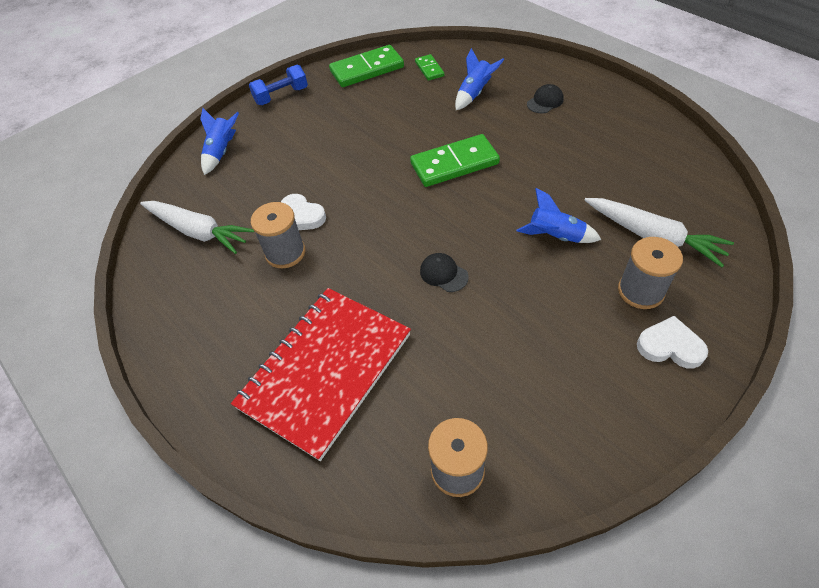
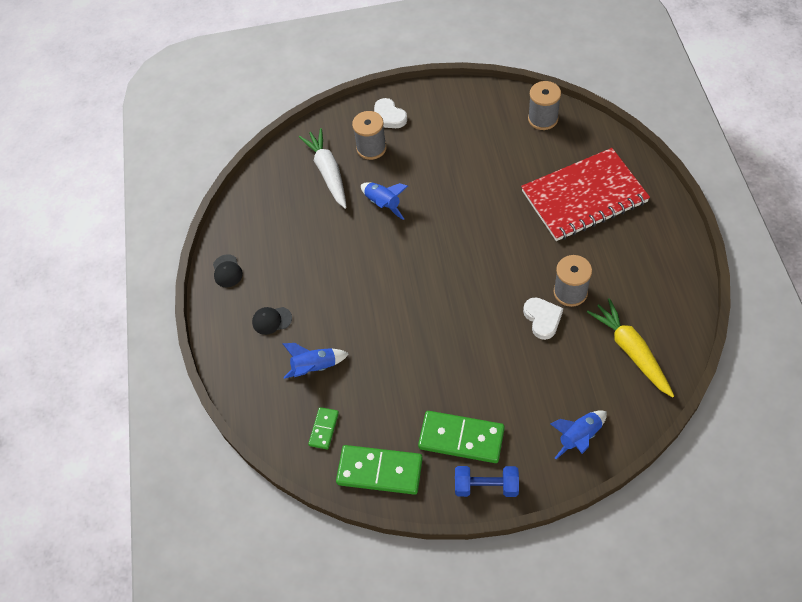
camera: 145 degrees left, 5 degrees up
(198, 231) = (631, 351): white carrot -> yellow carrot
(443, 274) = (473, 217): black cap -> black cap (227, 271)
(454, 164) = (395, 300): green domino -> green domino (461, 438)

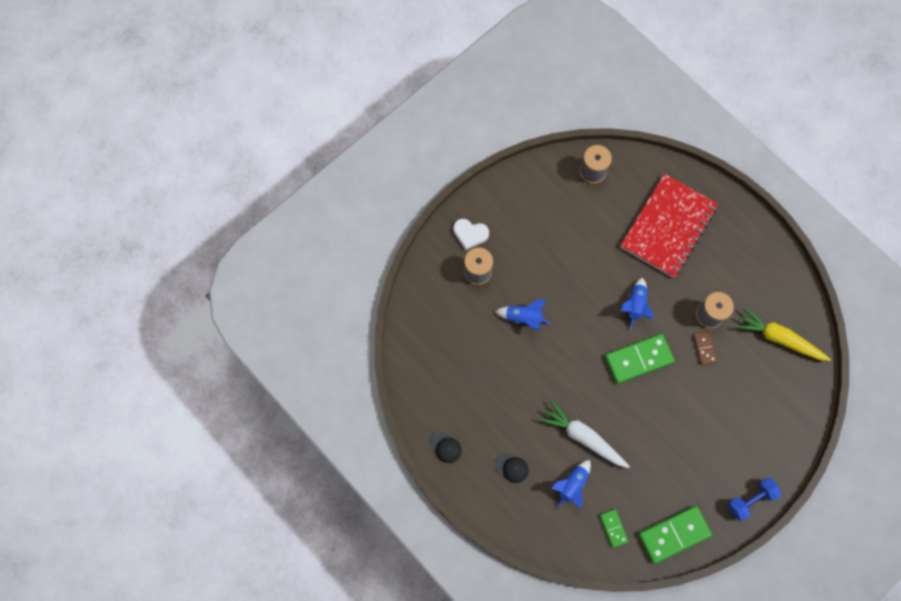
camera: 40 degrees left, 15 degrees up
(271, 320) = (511, 467): black cap -> black cap turned 105 degrees counterclockwise
(328, 172) = (459, 313): white carrot -> white carrot (583, 437)
(461, 438) = (711, 475): green domino -> green domino (638, 359)
(542, 319) = (704, 348): white heart -> brown domino
(579, 437) = (786, 425): blue rocket -> blue rocket (635, 305)

